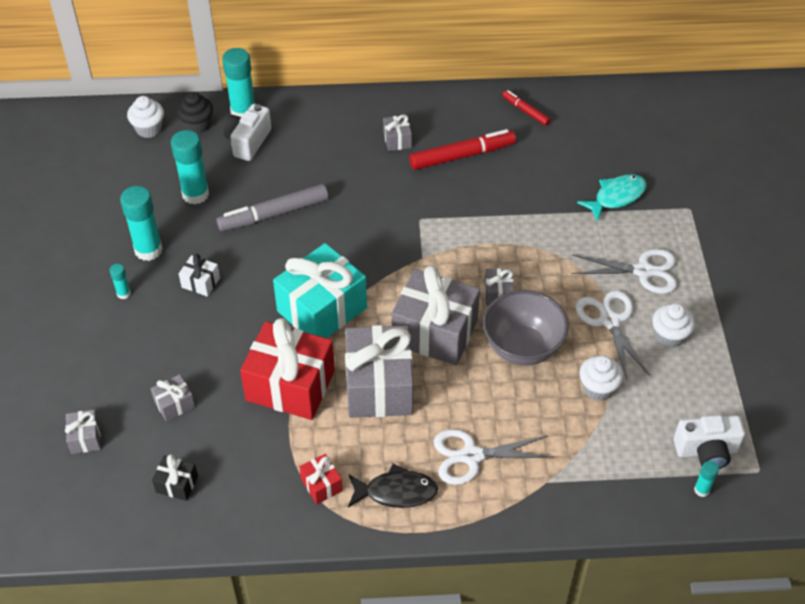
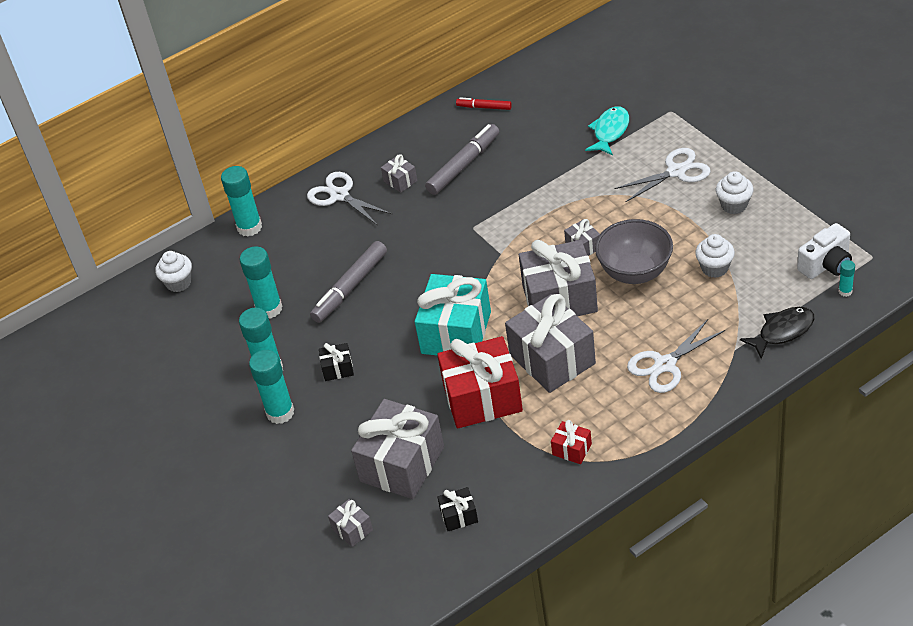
camera: 25 degrees left, 5 degrees down
(123, 293) = (280, 412): turquoise glue stick -> turquoise glue stick, size x2.07
(174, 404) = (402, 464): grey gift -> grey gift, size x2.25
(197, 125) = (219, 258): black cupcake -> none
(200, 282) = (338, 369): white gift -> black gift
(248, 142) = (276, 247): white camera -> none
(396, 492) = (632, 420): black fish -> black fish (782, 331)
(462, 156) = (464, 165): red marker -> grey marker
(609, 321) = (682, 218): white scissors -> white scissors (339, 195)

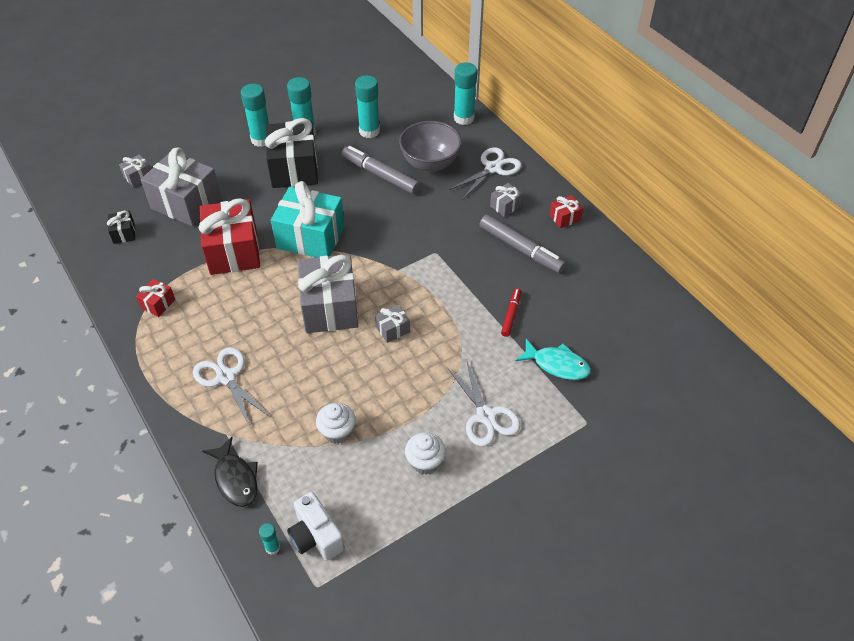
camera: 85 degrees right, 5 degrees up
(179, 283) = (410, 84): white cupcake -> none
(338, 369) = (294, 169): black gift -> black gift, size x2.25
(417, 137) = (564, 218): none -> red gift
(484, 107) = (604, 267): red marker -> red marker (511, 315)
(552, 359) = (260, 298): grey gift -> none
(635, 272) = (348, 366): grey bowl -> grey bowl (430, 164)

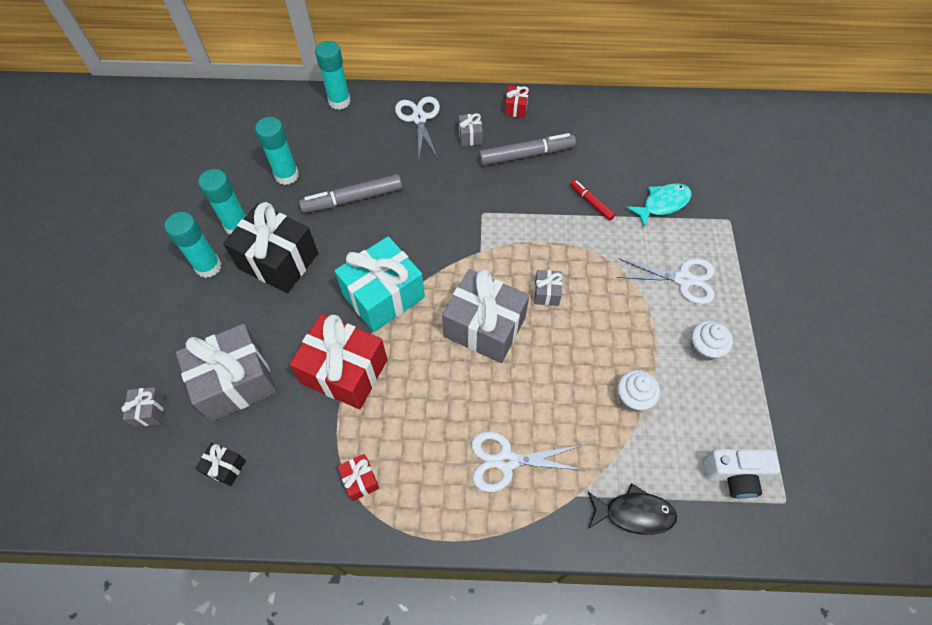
camera: 55 degrees left, 10 degrees up
(272, 547) = (728, 518): turquoise glue stick -> none
(430, 164) = (373, 156): grey bowl -> none

